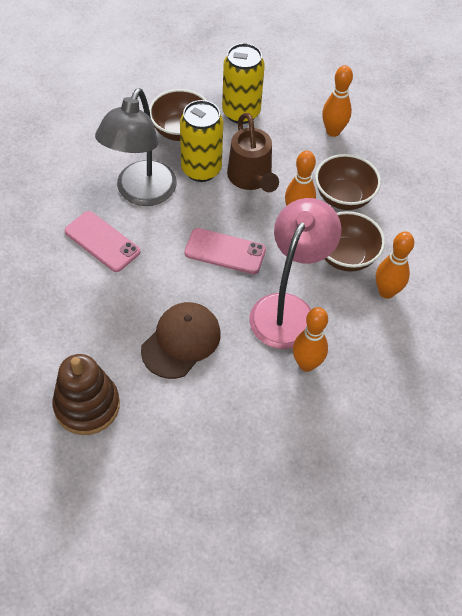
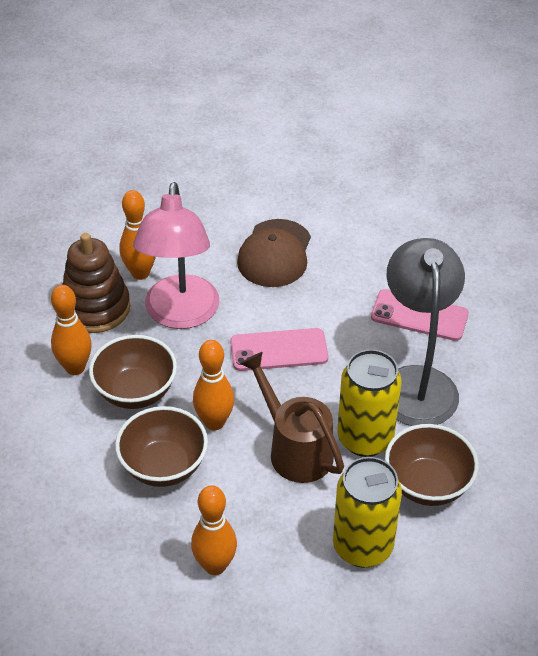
camera: 160 degrees right, 10 degrees down
(87, 405) = (327, 183): brown stacking toy -> brown stacking toy (96, 308)

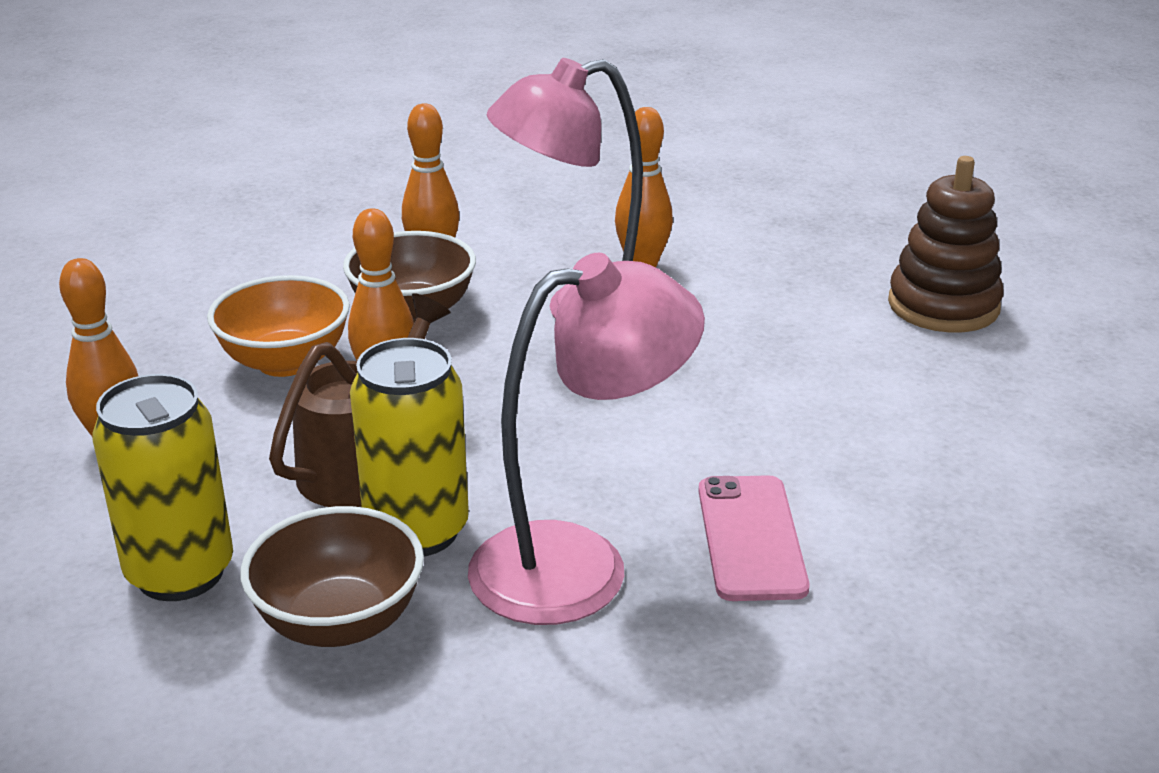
camera: 70 degrees right, 15 degrees down
(96, 308) = (550, 251): brown stacking toy -> brown stacking toy (943, 306)
(164, 466) = (285, 362): brown bowl -> orange bowl
(275, 254) = (777, 361): brown cap -> none
(279, 350) = (566, 408): pink phone -> none
(416, 382) = (579, 565): grey lamp -> pink lamp

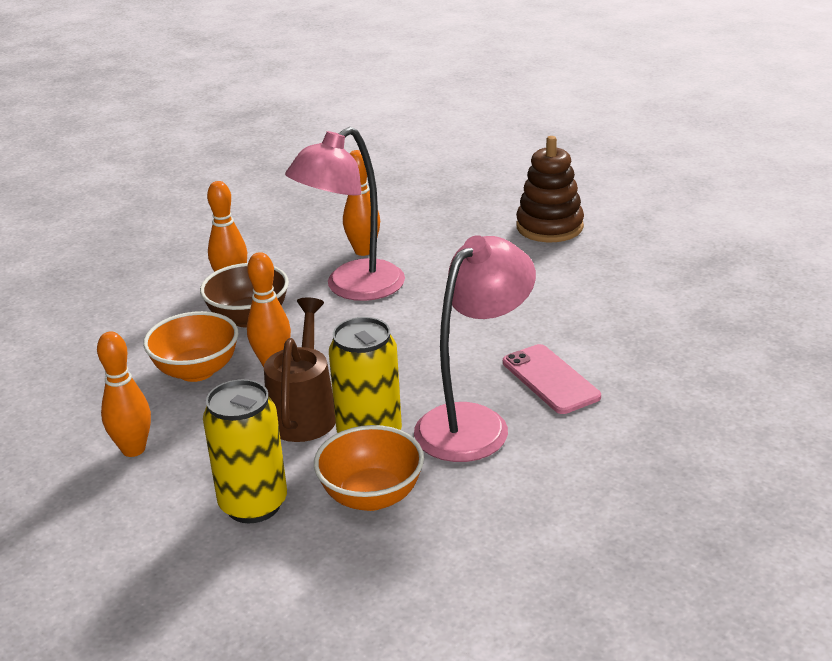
camera: 25 degrees left, 0 degrees up
(339, 622) = (371, 496): brown bowl -> orange bowl

